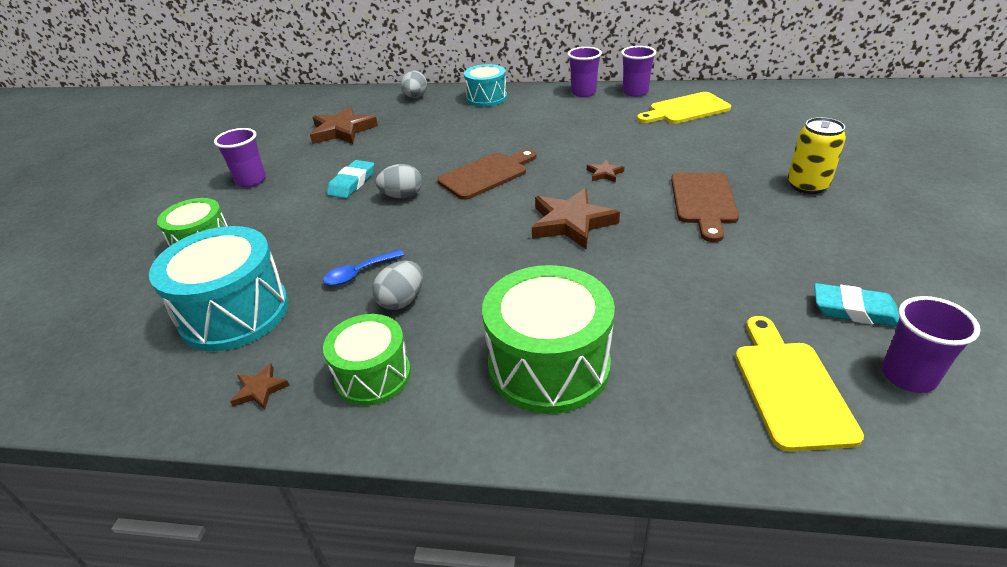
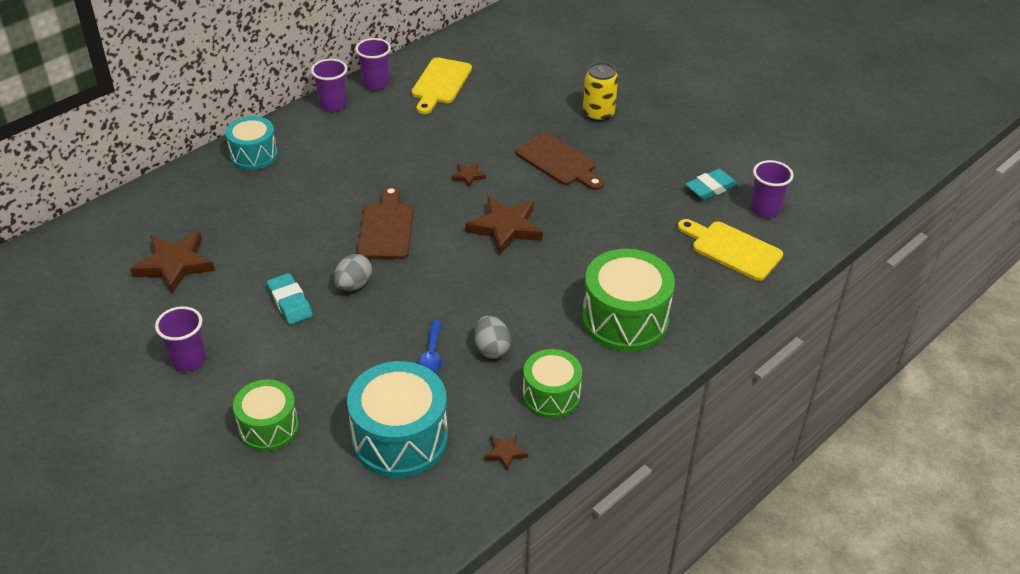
camera: 55 degrees left, 5 degrees up
(415, 97) = (178, 190): grey egg -> none

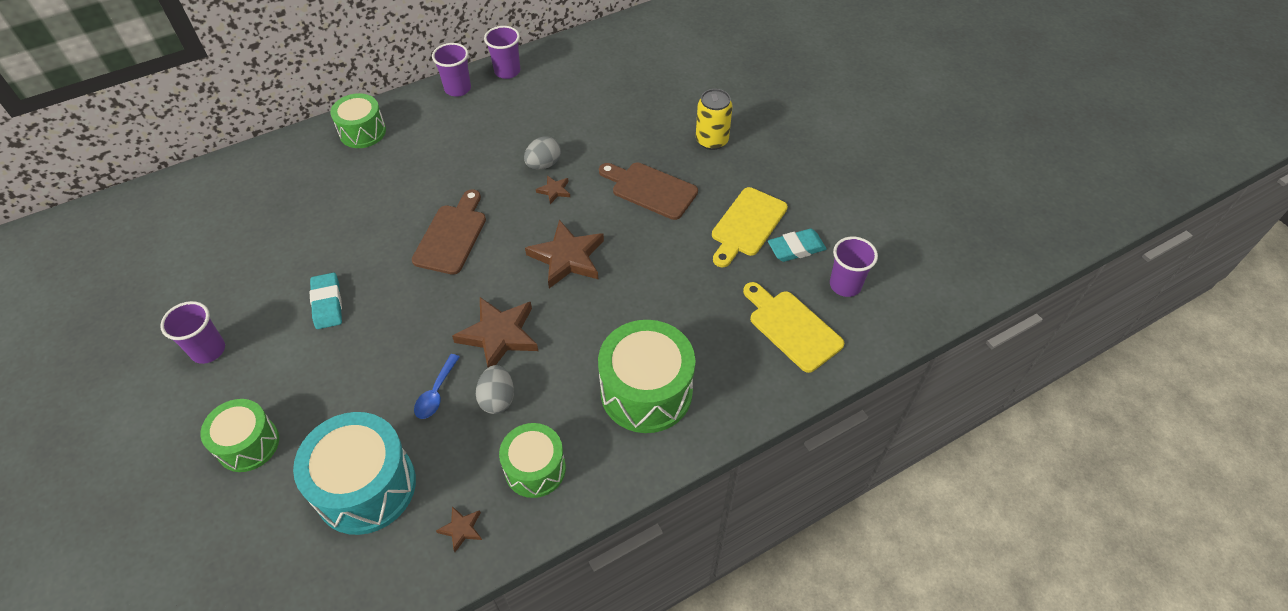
camera: 15 degrees right, 10 degrees up
(174, 265) = (241, 240): brown star -> brown star (499, 335)
(253, 155) = (362, 132): turquoise drum -> green drum
(354, 285) = (394, 296): grey egg -> grey egg (543, 164)
(440, 84) = (568, 81): yellow cutting board -> yellow cutting board (747, 225)
(559, 162) = (650, 189): brown cutting board -> brown cutting board turned 150 degrees clockwise

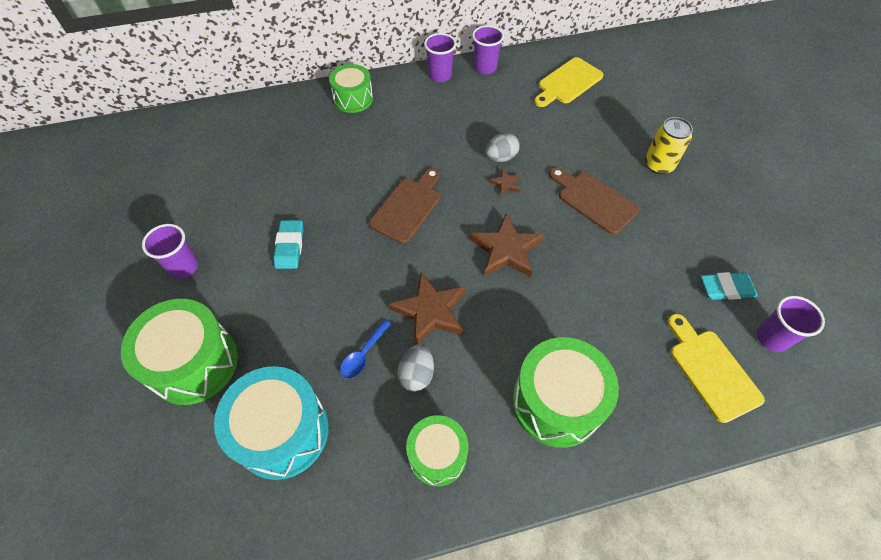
camera: 15 degrees right, 5 degrees up
(248, 444) = (194, 363): green drum -> green drum, size x1.60
(461, 529) = (357, 499): brown star -> none
(747, 225) = (681, 254): yellow cutting board -> yellow cutting board (568, 83)

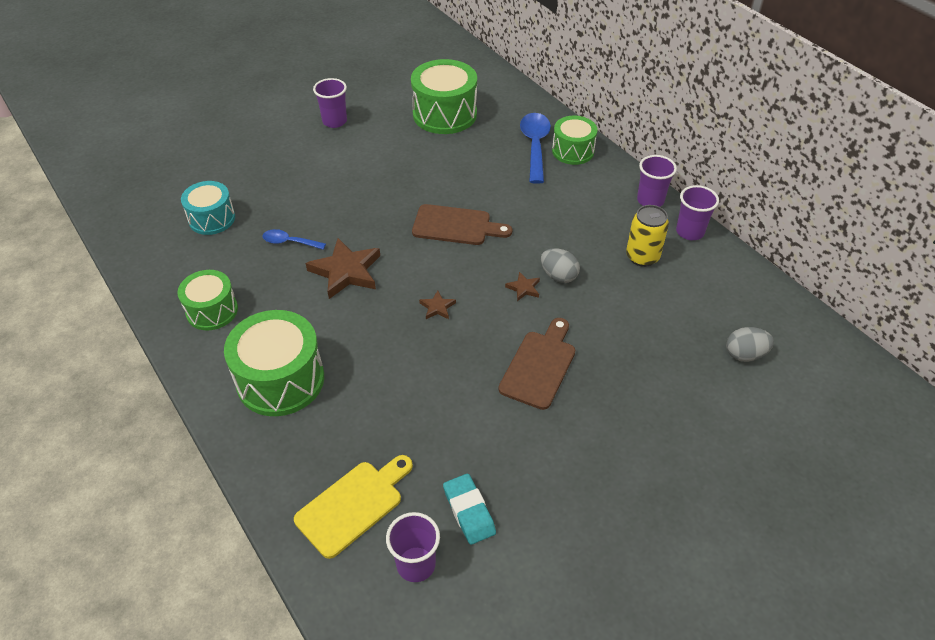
camera: 70 degrees right, 10 degrees down
(194, 363) = (254, 156): green drum -> green drum (444, 114)
(282, 431) = (212, 219): turquoise drum -> turquoise drum, size x0.63
(290, 247) = (378, 168): turquoise eraser -> none
(331, 120) = (535, 146): none -> blue spoon
(417, 374) = (281, 279): grey egg -> grey egg (745, 354)
(506, 250) = (437, 307): brown star -> brown star, size x0.47
(568, 83) = (718, 308): yellow cutting board -> none
(658, 165) = (631, 420): yellow can -> yellow can (642, 257)

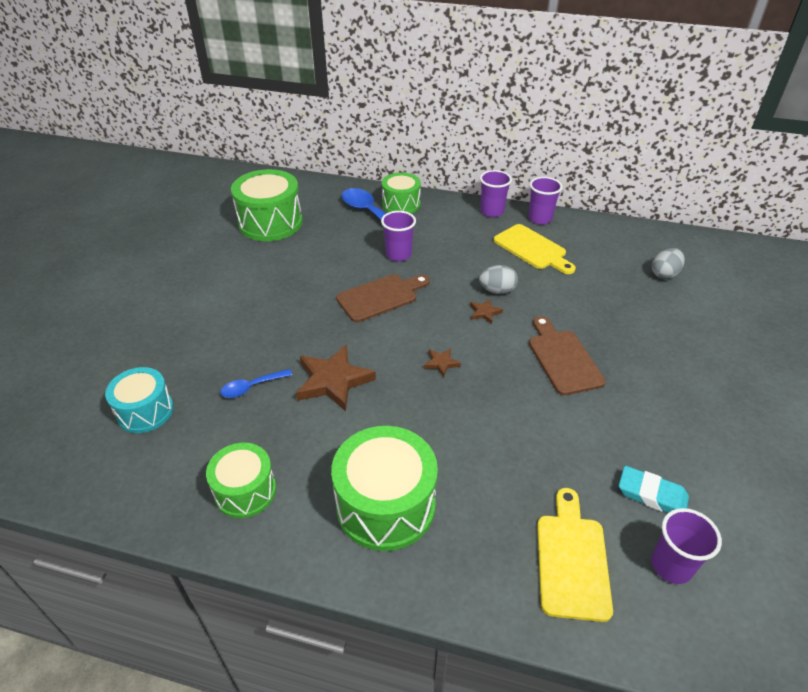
camera: 40 degrees left, 5 degrees down
(334, 121) = (176, 270): purple cup -> purple cup (398, 255)
(642, 257) = (532, 249): yellow can -> yellow cutting board

